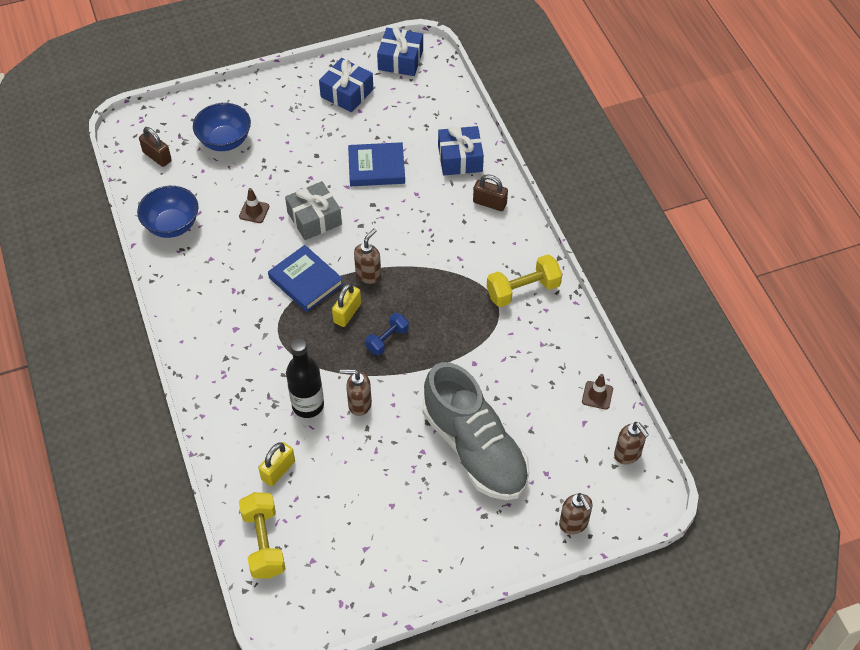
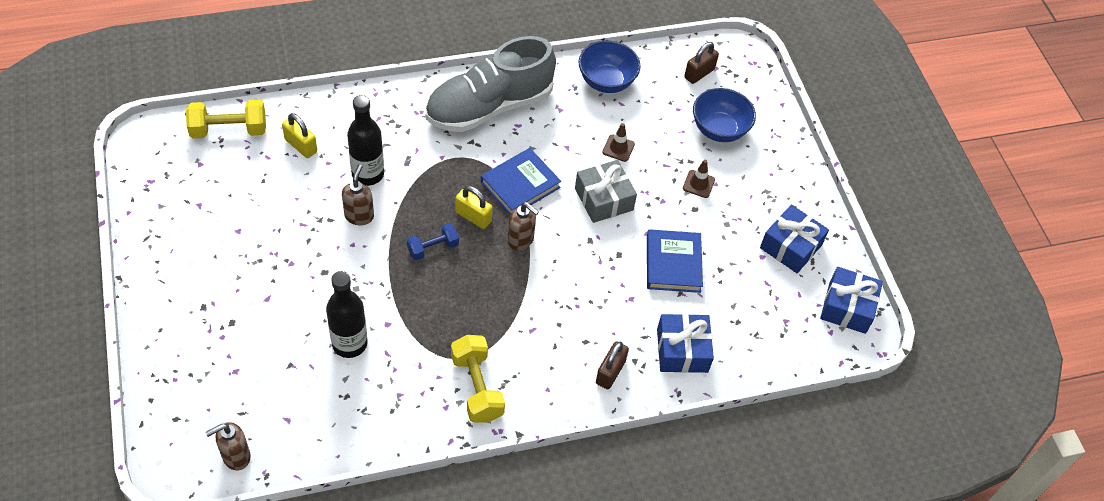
camera: 90 degrees right, 0 degrees up
(387, 340) = (433, 248): blue dumbbell -> blue dumbbell turned 75 degrees counterclockwise
(474, 448) = (282, 309): grey shoe -> grey shoe (489, 106)
(500, 388) = (349, 343): none -> black bottle
(574, 524) = (169, 387): brown soap dispenser -> none
(597, 395) = (319, 440): brown traffic cone -> brown traffic cone (698, 184)

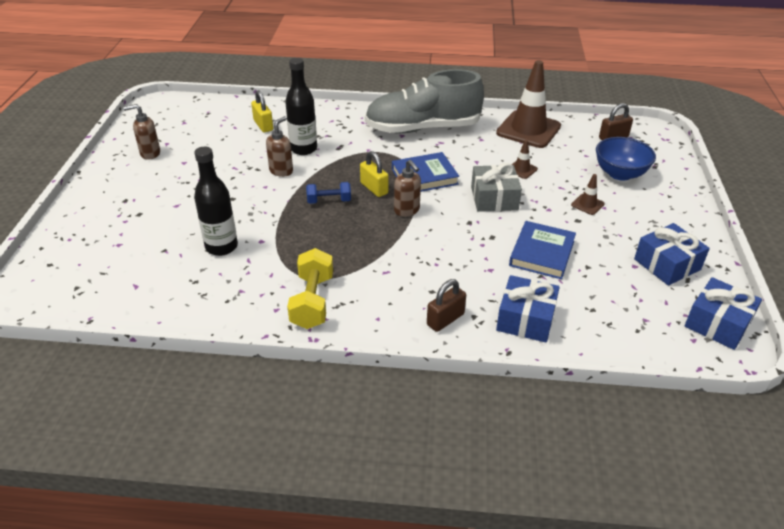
camera: 25 degrees right, 15 degrees down
(229, 130) = (217, 109): yellow dumbbell -> none
(236, 456) = (75, 301): brown soap dispenser -> brown soap dispenser (150, 153)
(606, 81) = (528, 130): blue bowl -> brown traffic cone

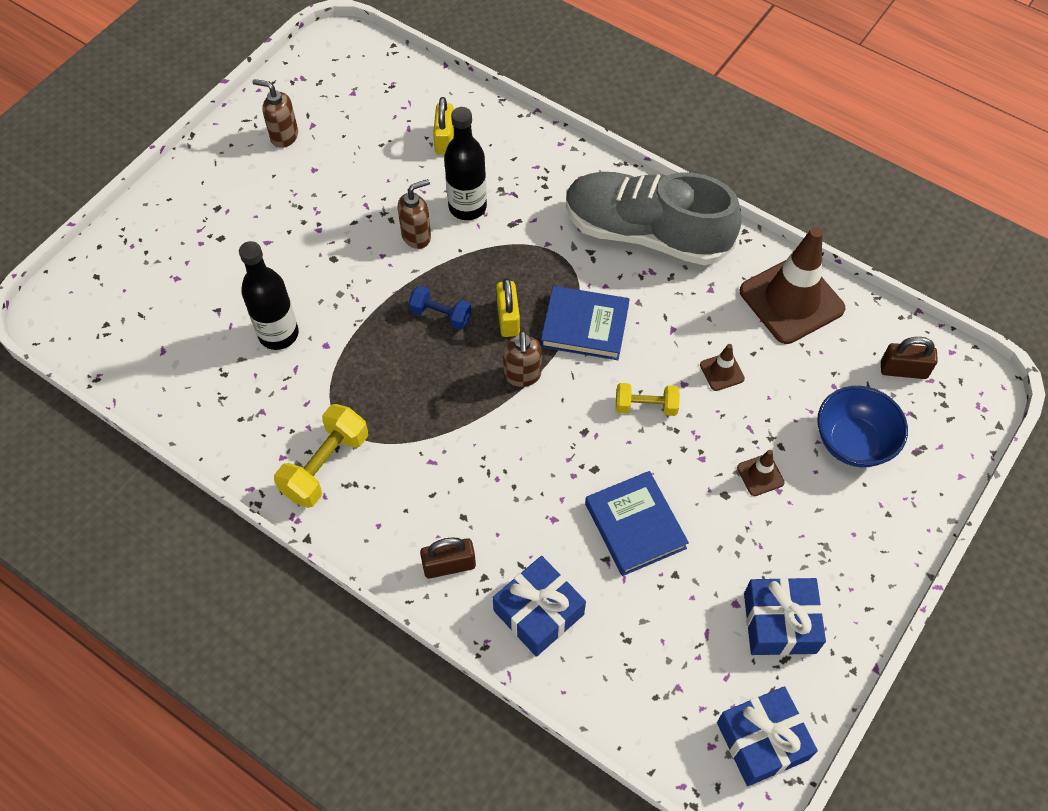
camera: 30 degrees right, 20 degrees up
(494, 198) = (646, 406): grey gift -> yellow dumbbell
(542, 253) = (635, 525): blue book -> blue book turned 75 degrees counterclockwise

